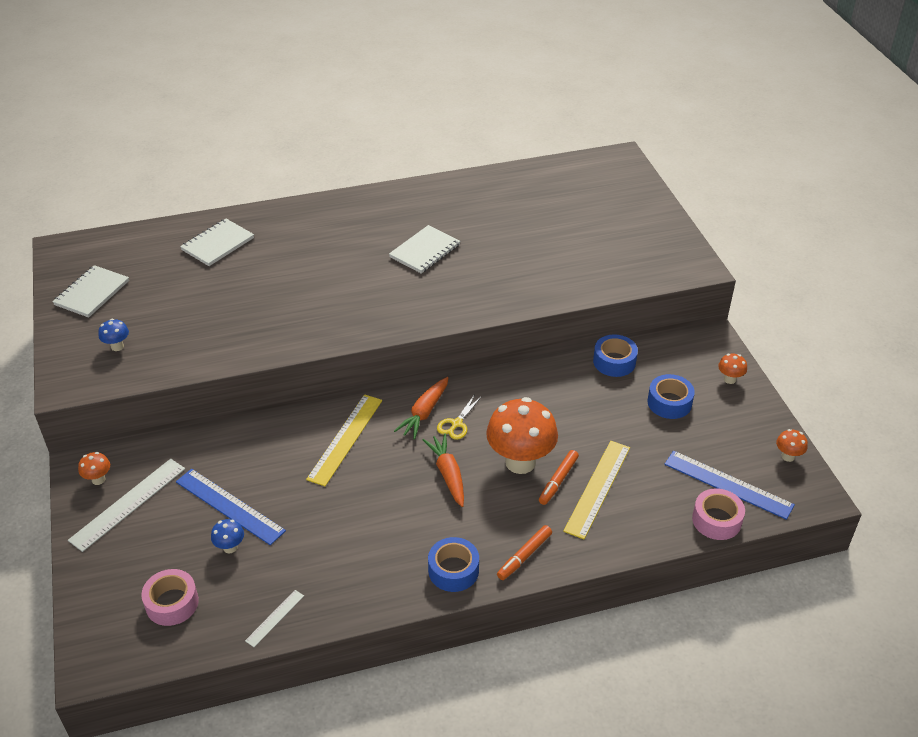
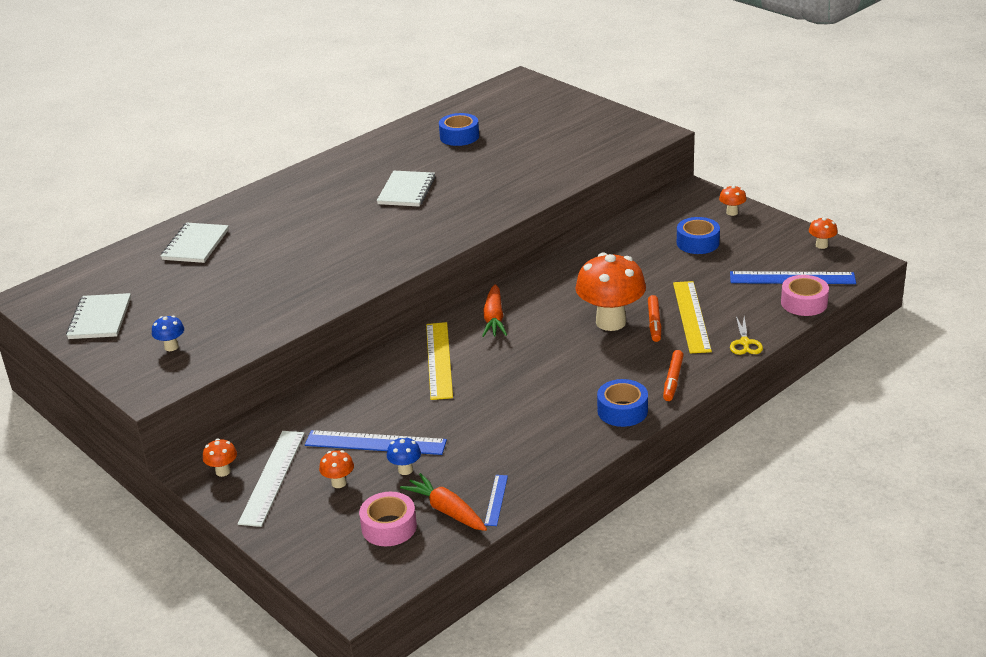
camera: 25 degrees left, 10 degrees down
(171, 535) = (339, 483): none -> orange mushroom
(275, 618) = (496, 500): white ruler -> blue ruler
(448, 474) = (556, 351): orange carrot -> orange carrot (447, 511)
(456, 424) = (530, 316): yellow scissors -> yellow scissors (745, 343)
(614, 362) = (627, 231): blue tape -> blue tape (459, 136)

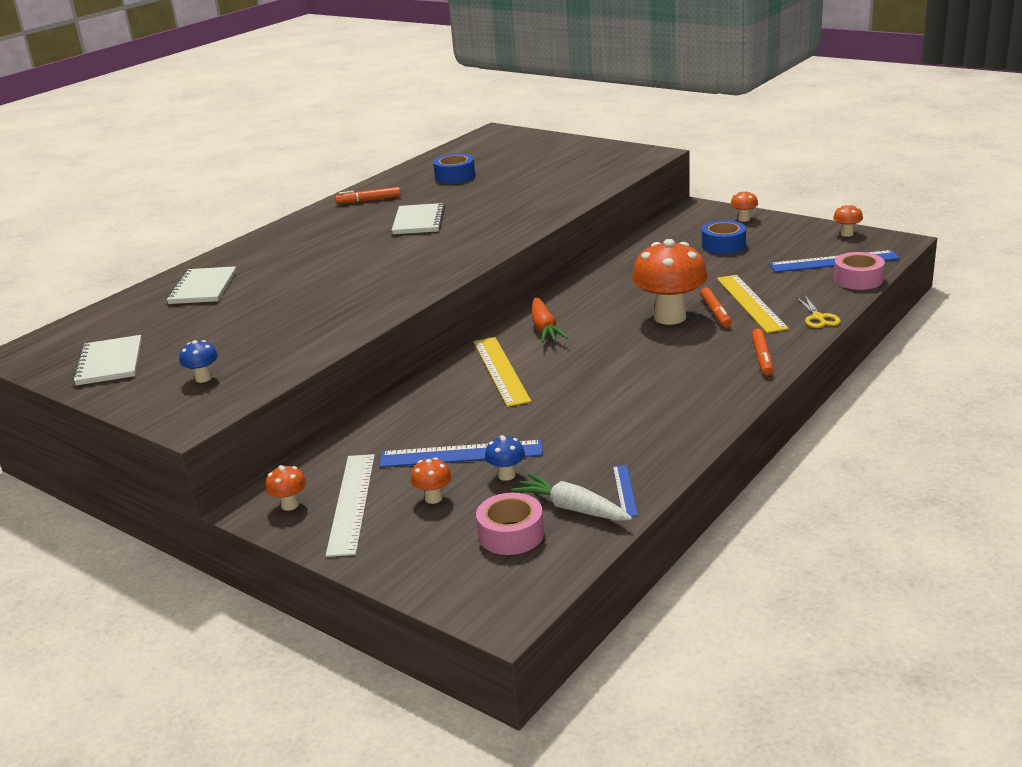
camera: 10 degrees left, 5 degrees down
(370, 157) = (369, 200): none -> orange marker
(447, 511) = (572, 508): orange carrot -> white carrot
(622, 411) = (723, 390): blue tape -> none

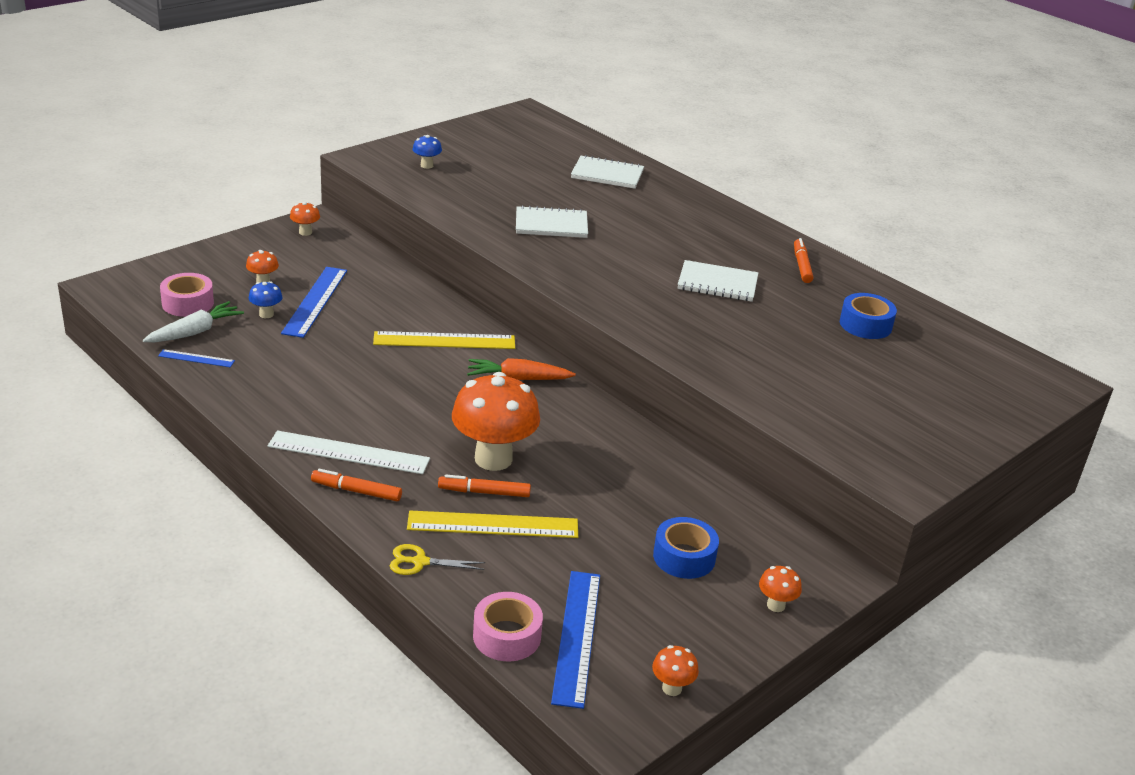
camera: 95 degrees right, 5 degrees up
(110, 363) = (484, 138): white notebook -> white notebook (551, 225)
(352, 503) = (287, 253): white ruler -> white ruler (348, 453)

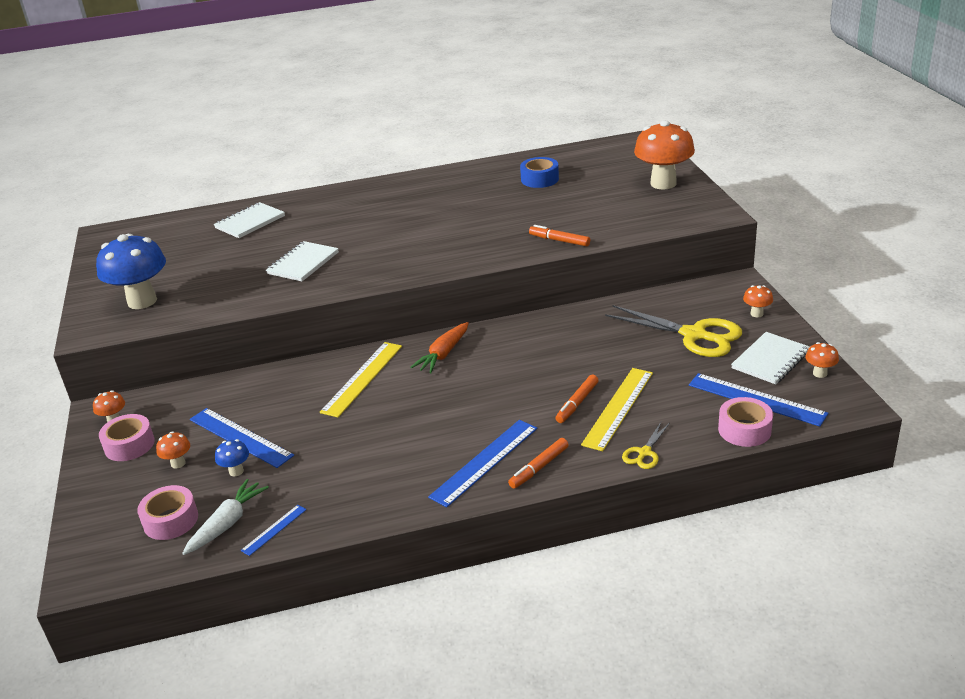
camera: 55 degrees left, 0 degrees up
(194, 332) = (227, 523): white carrot -> white carrot turned 45 degrees clockwise
(276, 251) = (129, 445): none -> pink tape
(348, 453) = (484, 462): white ruler -> blue ruler
(426, 165) = (142, 301): blue mushroom -> blue mushroom, size x2.30
(493, 459) = (538, 389): orange mushroom -> orange mushroom (663, 183)
(684, 557) = (694, 335): blue tape -> yellow scissors
(717, 283) = (448, 216): white notebook -> white notebook (770, 360)
(802, 265) = (451, 181): orange marker -> orange marker (559, 240)

